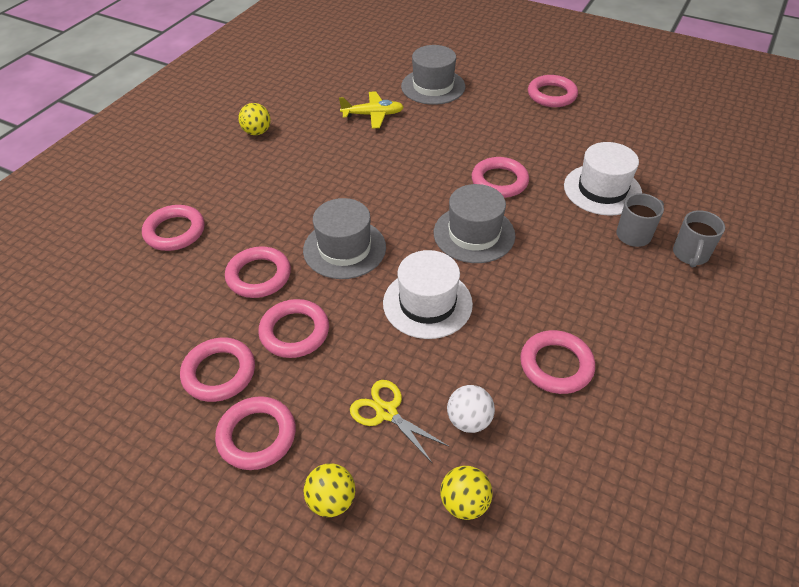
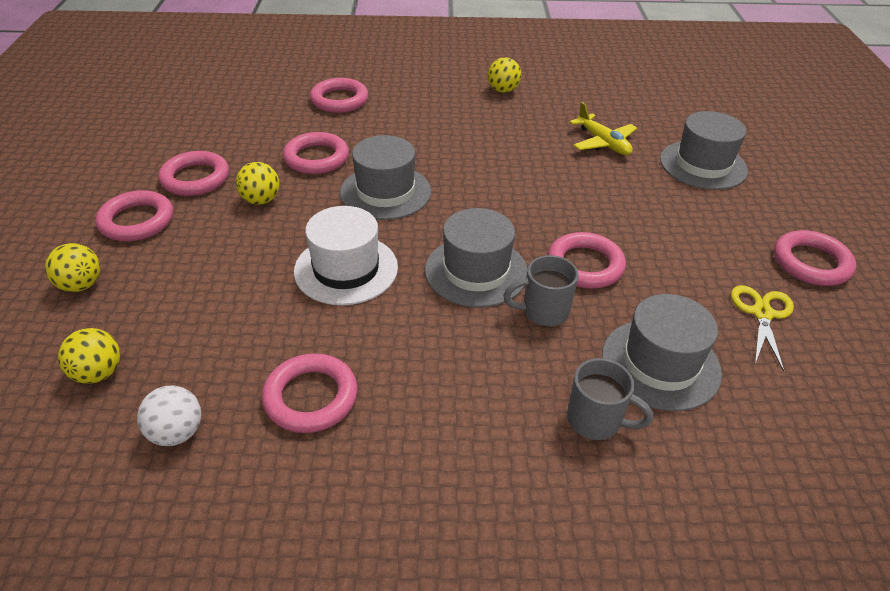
camera: 60 degrees right, 5 degrees down
(294, 332) = (261, 200): pink ring -> yellow ball
(386, 412) = (190, 286): yellow scissors -> yellow scissors (762, 313)
(469, 420) = (201, 347): white ball -> white ball (177, 433)
(602, 189) = (660, 364): white hat -> grey hat
(690, 255) = (606, 498): grey mug -> grey mug (543, 312)

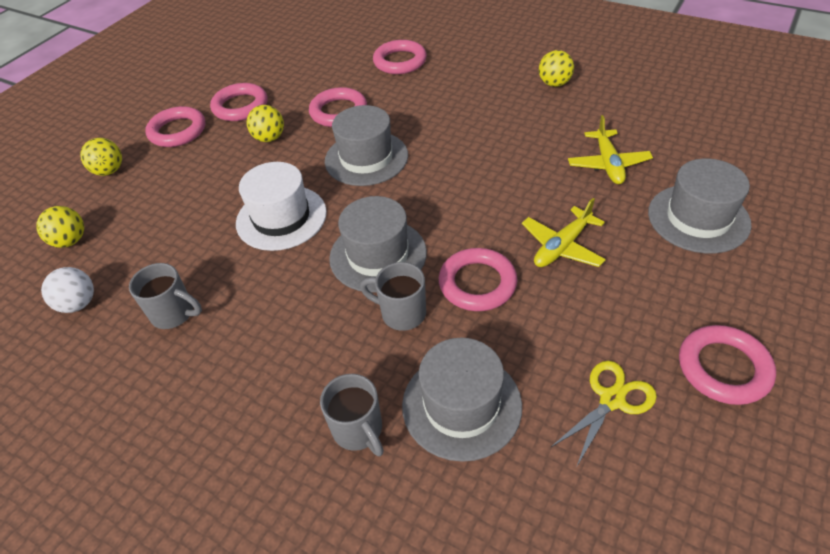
camera: 35 degrees right, 5 degrees up
(311, 397) = (174, 314): pink ring -> grey mug
(625, 215) = (562, 246): none -> yellow plane

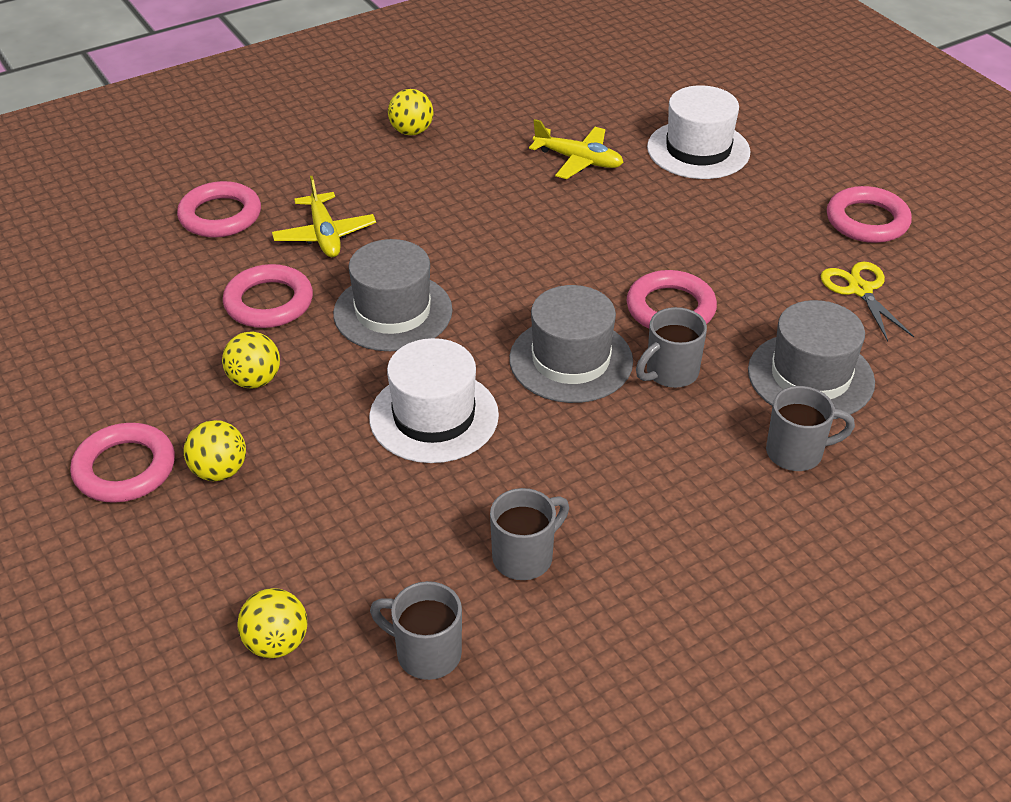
camera: 65 degrees left, 5 degrees down
(78, 304) = (426, 653): white ball -> grey mug
(109, 171) = (143, 568): yellow ball -> yellow ball (219, 471)
(240, 106) = (141, 387): pink ring -> none
(562, 246) = (666, 237): yellow plane -> yellow plane (324, 235)
(698, 218) = (698, 150): grey hat -> white hat

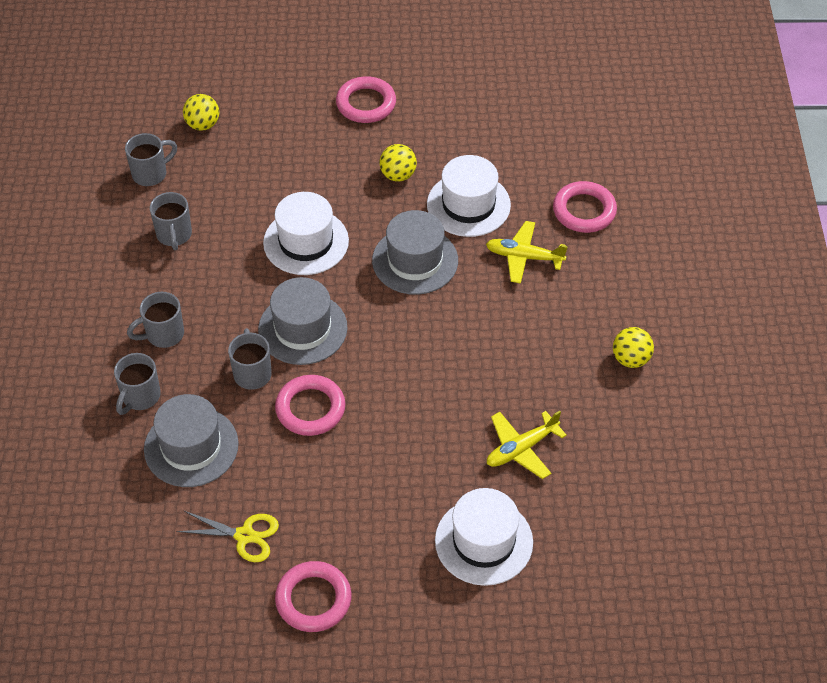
camera: 120 degrees right, 10 degrees up
(219, 471) = (334, 138): yellow ball -> none
(269, 302) = (468, 204): pink ring -> white hat
(692, 479) = (163, 334): none -> grey mug

